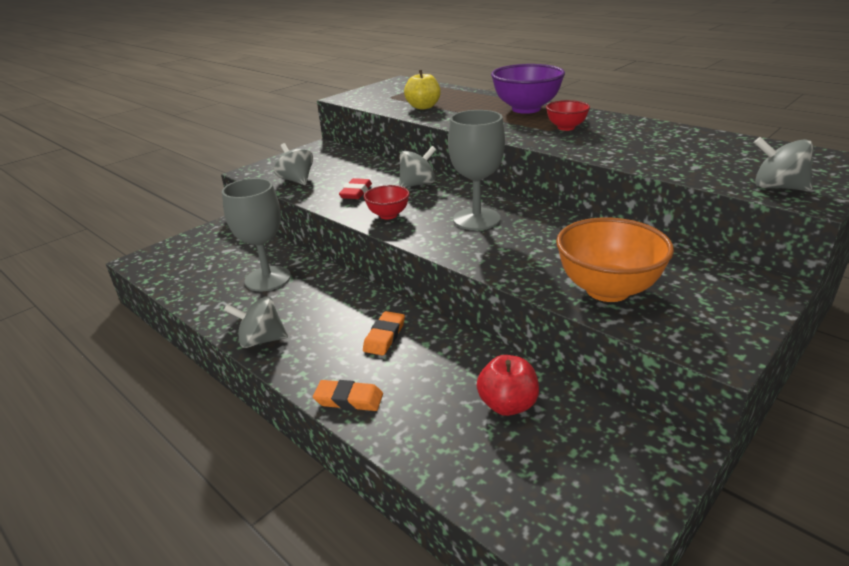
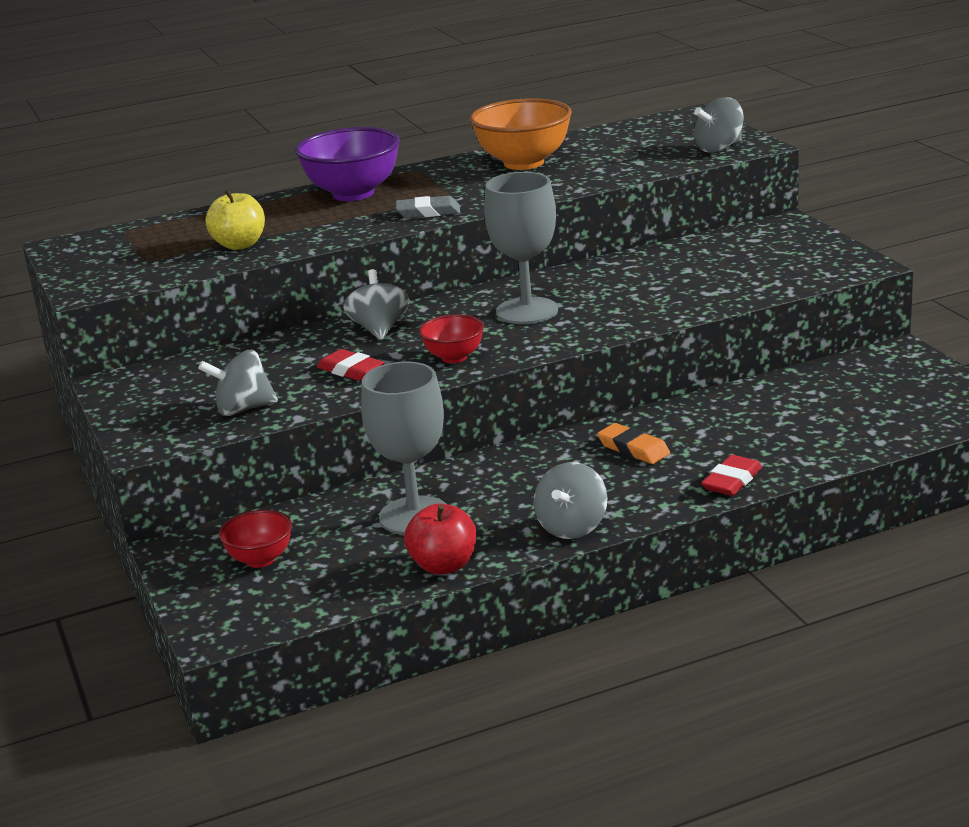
camera: 65 degrees left, 5 degrees down
(349, 399) = (732, 481): orange eraser -> red eraser
(507, 405) = (797, 403): red apple -> red apple (443, 565)
(513, 132) = (428, 212): none -> grey eraser
(566, 127) = (454, 187): red bowl -> red bowl (260, 559)
(607, 290) = (739, 281): orange bowl -> orange bowl (524, 163)

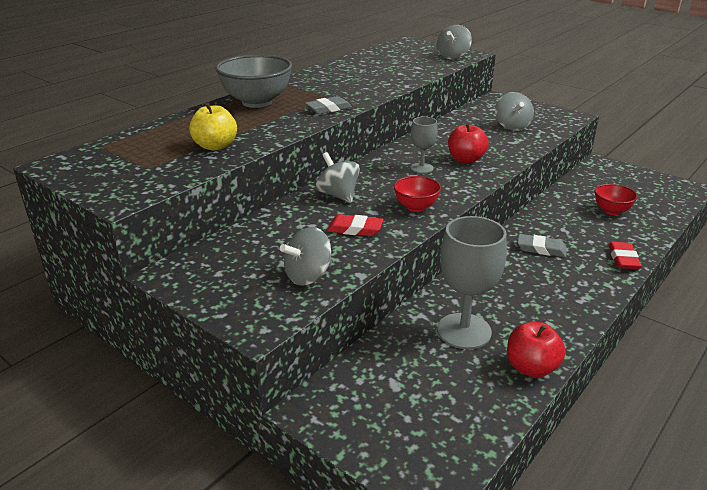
camera: 30 degrees left, 5 degrees up
(260, 559) = (392, 400): red bowl -> red bowl (611, 211)
(353, 194) = (257, 102): purple bowl -> grey bowl
(524, 163) = (347, 74): orange bowl -> none
(527, 311) = (421, 168): grey goblet -> grey goblet, size x0.55
(572, 527) = (575, 314): grey spinning top -> grey spinning top (512, 126)
(602, 308) = (465, 160): none -> red apple
(633, 449) = (541, 249): orange eraser -> grey eraser

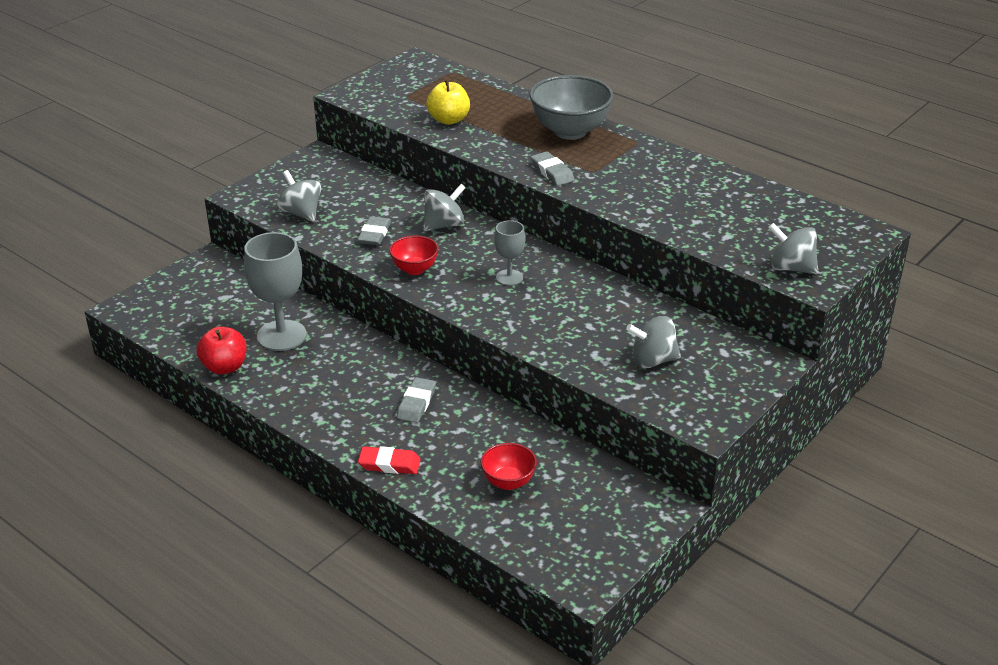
camera: 90 degrees right, 5 degrees up
(355, 229) = (374, 234): red eraser -> grey eraser
(465, 160) = (534, 310): red apple -> none

